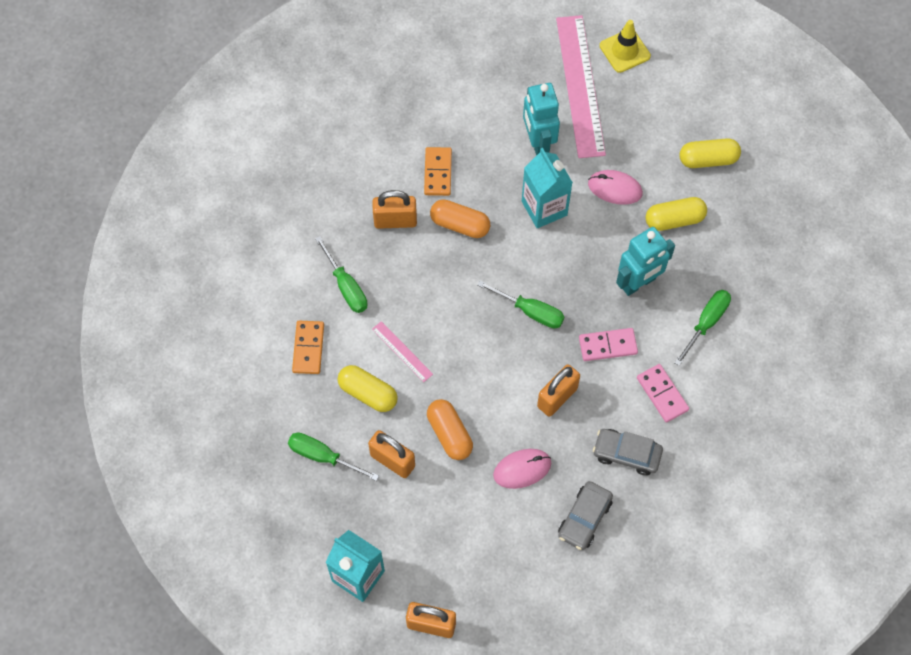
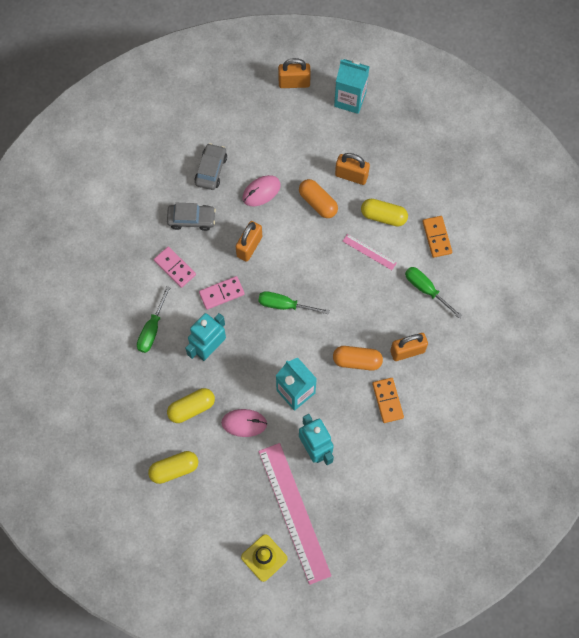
camera: 165 degrees right, 5 degrees up
(323, 456) = (399, 166): green screwdriver -> none

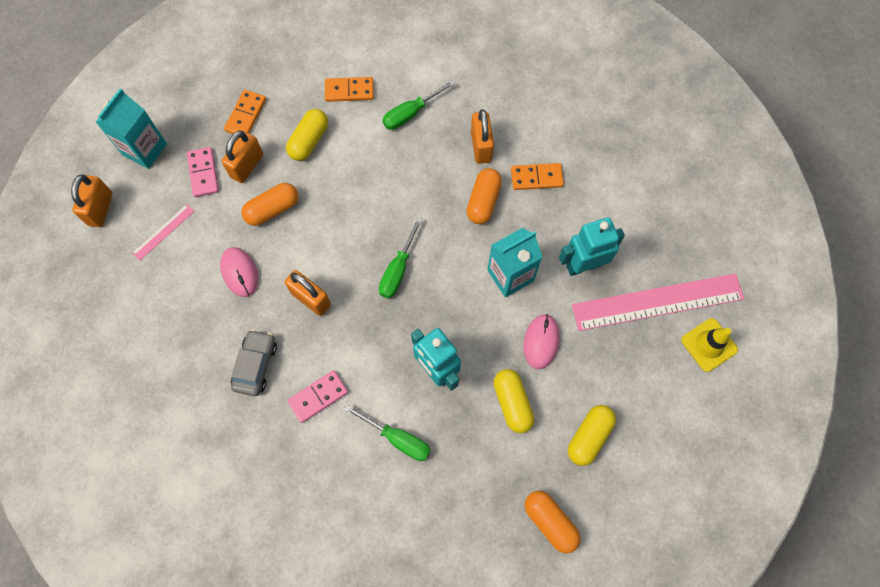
camera: 80 degrees left, 0 degrees up
(106, 448) = (550, 522): none -> orange capsule
(174, 469) = (589, 437): yellow capsule -> yellow capsule turned 45 degrees clockwise
(211, 170) = (192, 330): grey car -> none
(221, 293) = (366, 343): pink domino -> pink domino (203, 173)
(369, 252) = (350, 164): pink ruler -> pink ruler (163, 232)
(396, 164) = (245, 115): none -> orange domino

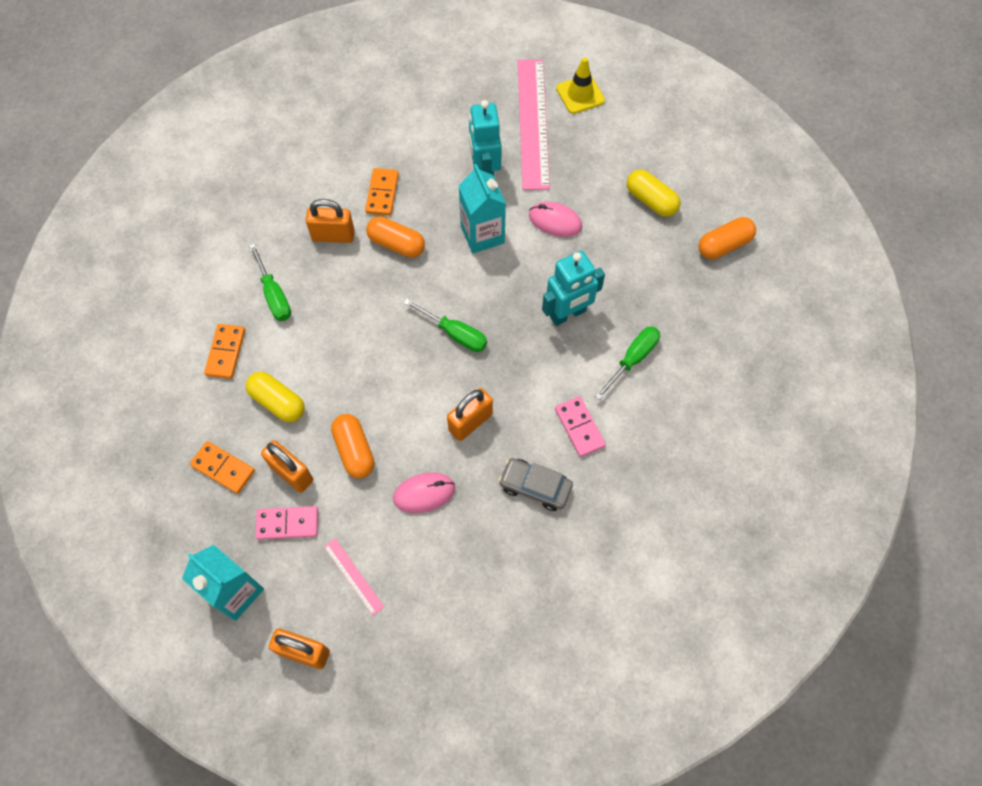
camera: 80 degrees left, 5 degrees down
(512, 403) = (611, 255): yellow capsule -> none

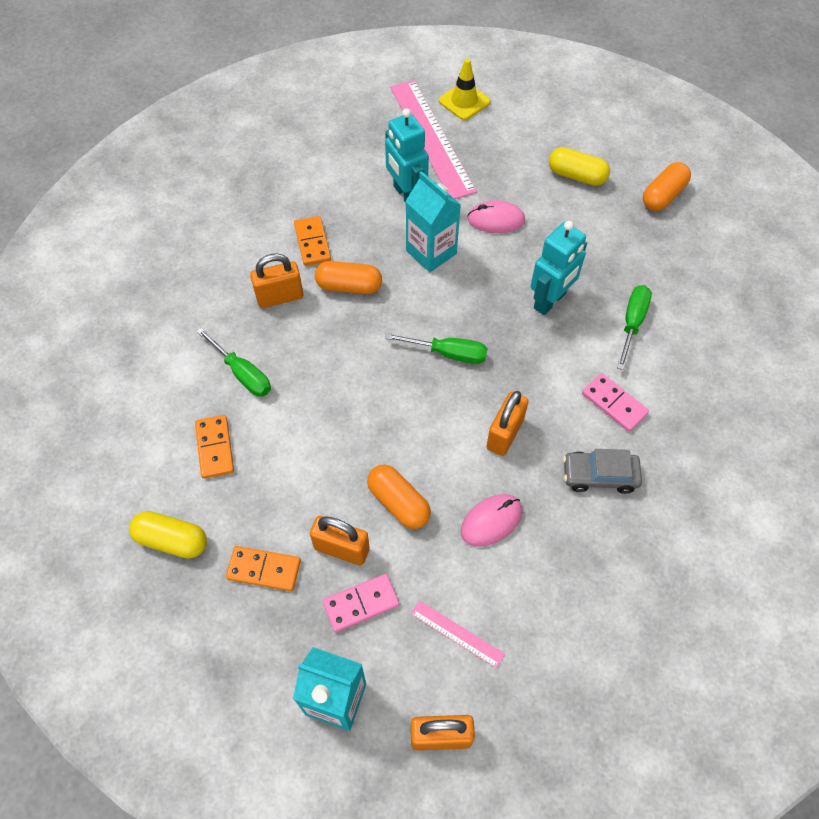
camera: 20 degrees left, 5 degrees down
(278, 402) = (294, 480): yellow capsule -> yellow capsule (172, 540)

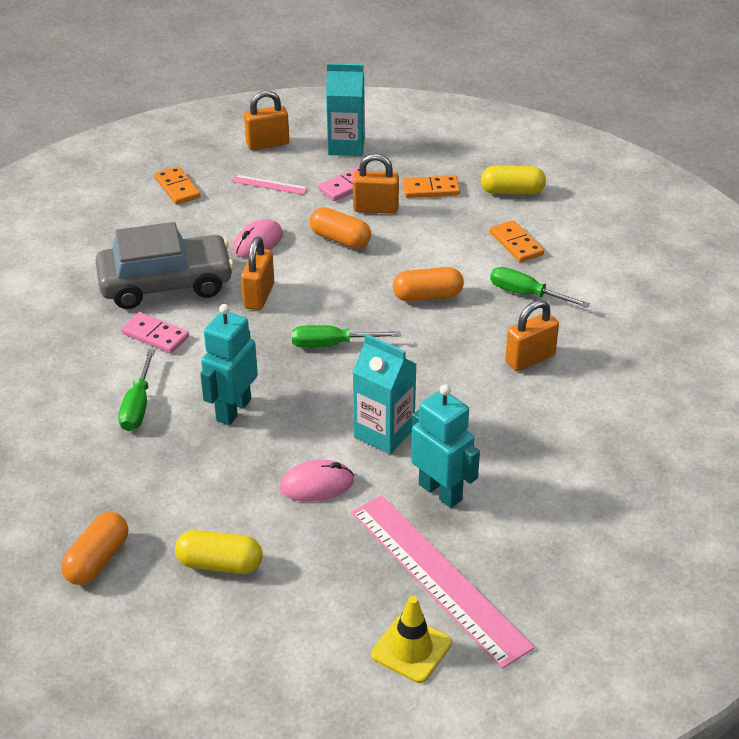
camera: 165 degrees right, 20 degrees down
(312, 243) = (526, 416): orange domino -> orange domino (177, 188)
(349, 286) = (462, 382): orange capsule -> orange capsule (427, 296)
(599, 475) = (166, 284): grey car -> grey car, size x1.88

